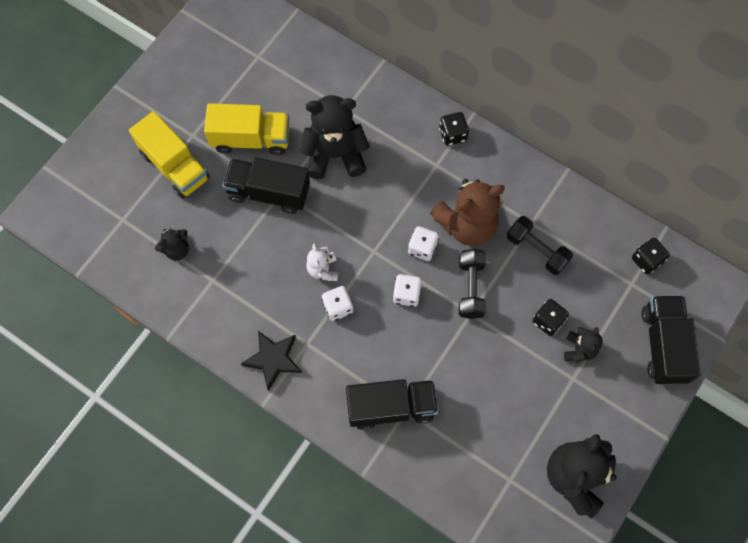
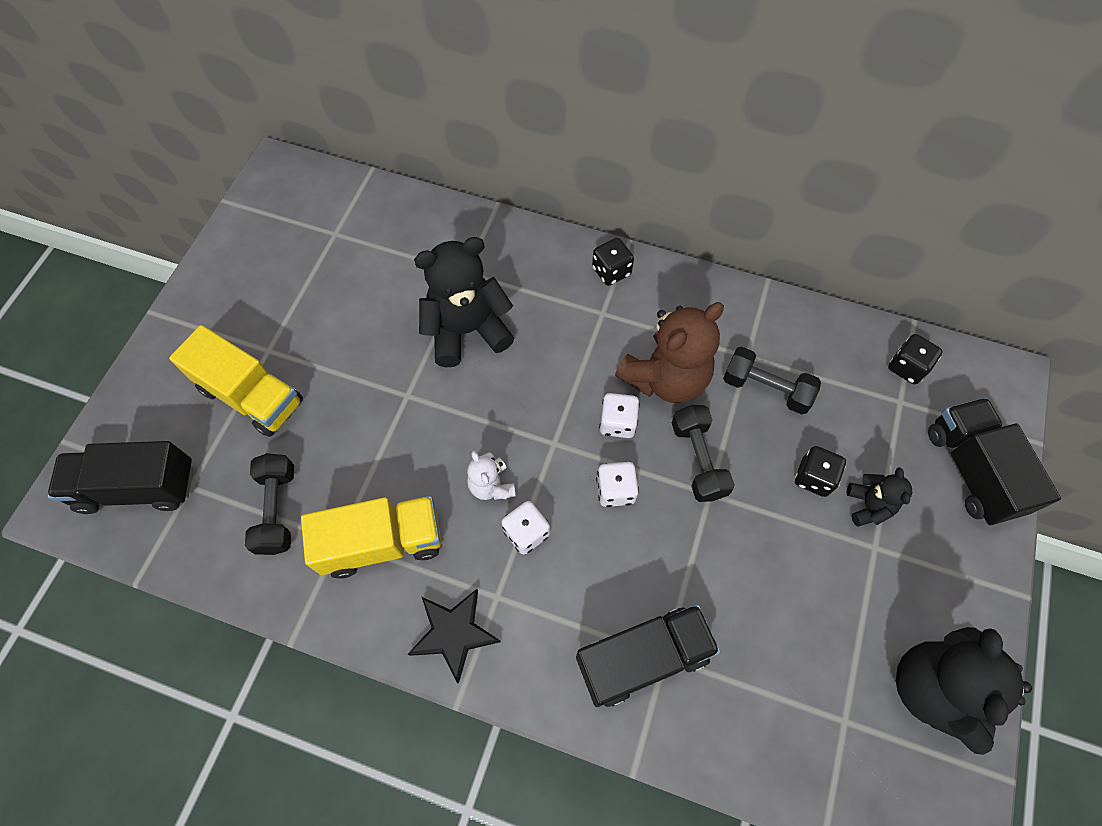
camera: 15 degrees left, 5 degrees down
(177, 249) = (277, 510): black teddy bear -> black dumbbell
(251, 139) = (349, 336): yellow truck -> yellow truck (382, 542)
(269, 192) = (390, 400): black truck -> black truck (138, 487)

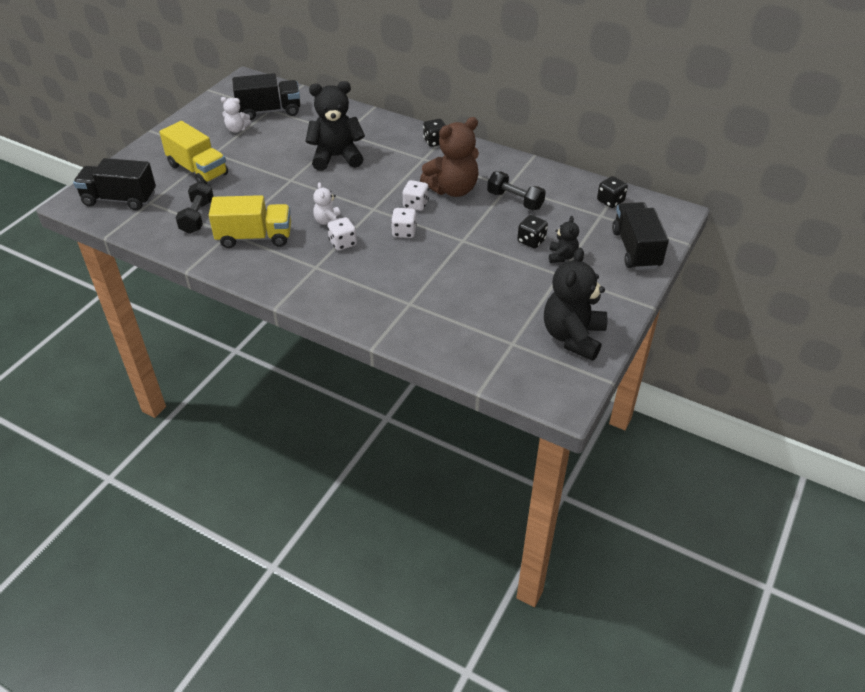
camera: 10 degrees right, 20 degrees down
(292, 288) = (237, 129): none -> white teddy bear
(454, 633) = (284, 278): black star -> none
(642, 658) = (395, 302): black truck -> black truck (269, 111)
(698, 460) = (460, 225): black dumbbell -> none

